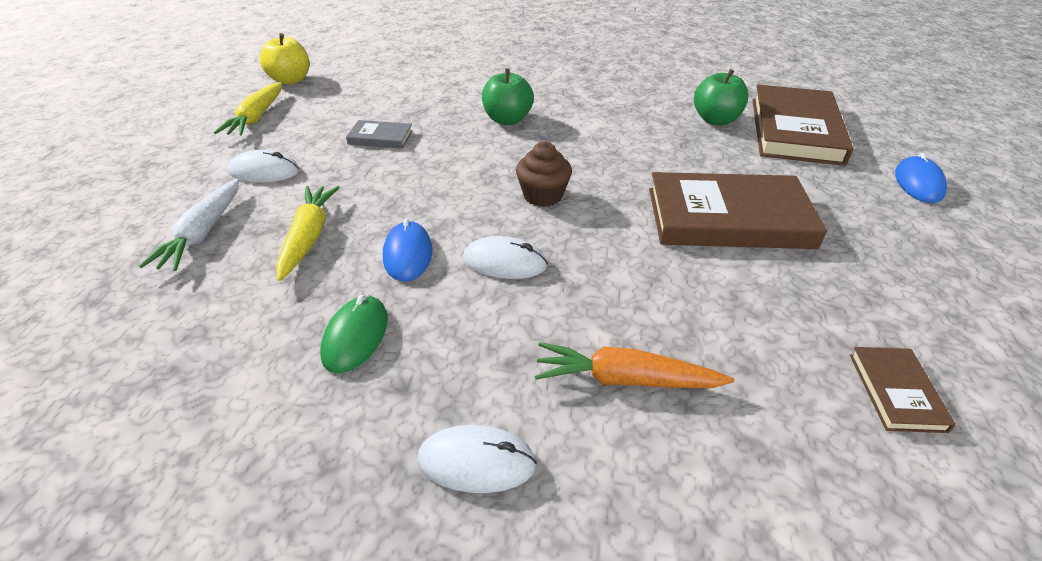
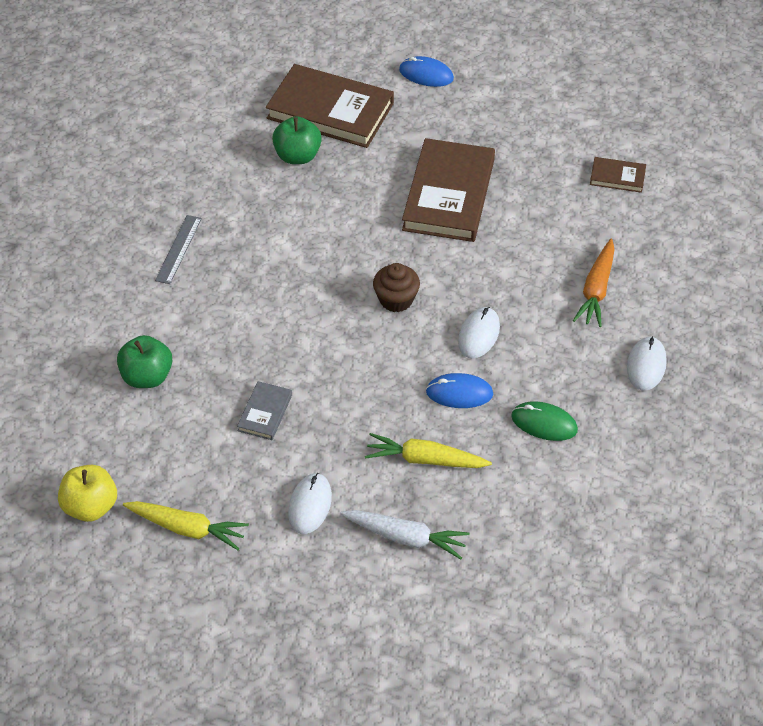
camera: 80 degrees left, 10 degrees up
(507, 120) = (255, 307): green apple -> green apple (147, 376)
(564, 81) = (178, 249): none -> grey ruler

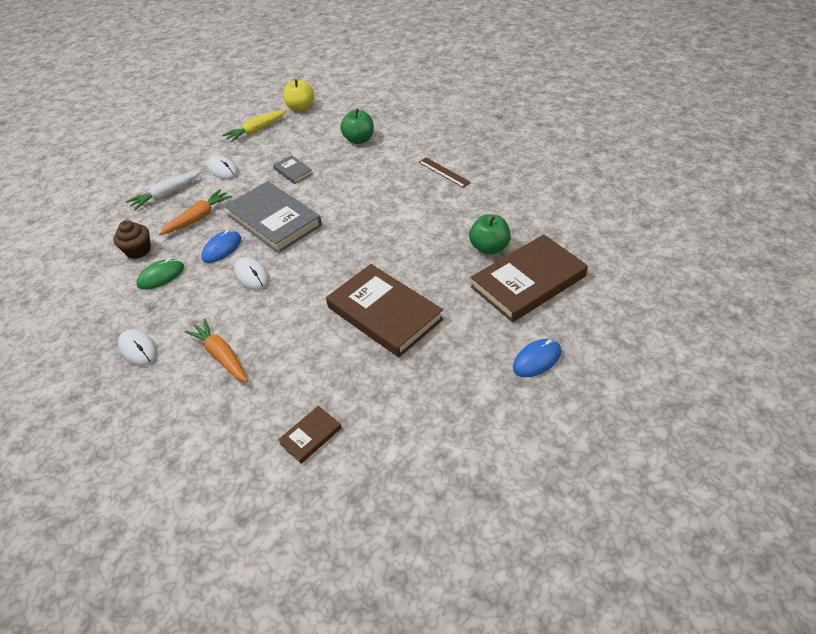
camera: 125 degrees right, 5 degrees down
(178, 249) = (444, 172): grey ruler -> brown ruler
(375, 371) = (274, 220): none -> grey book
(396, 299) = (317, 248): brown cupcake -> brown cupcake (138, 250)
(425, 460) = (198, 218): yellow carrot -> orange carrot

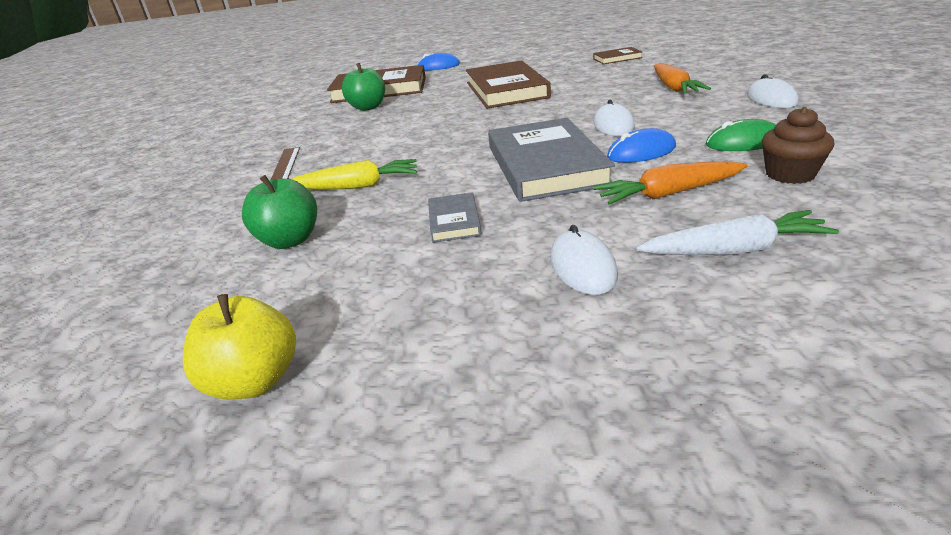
camera: 145 degrees left, 15 degrees down
(256, 130) = (430, 349): yellow carrot -> yellow carrot (356, 186)

